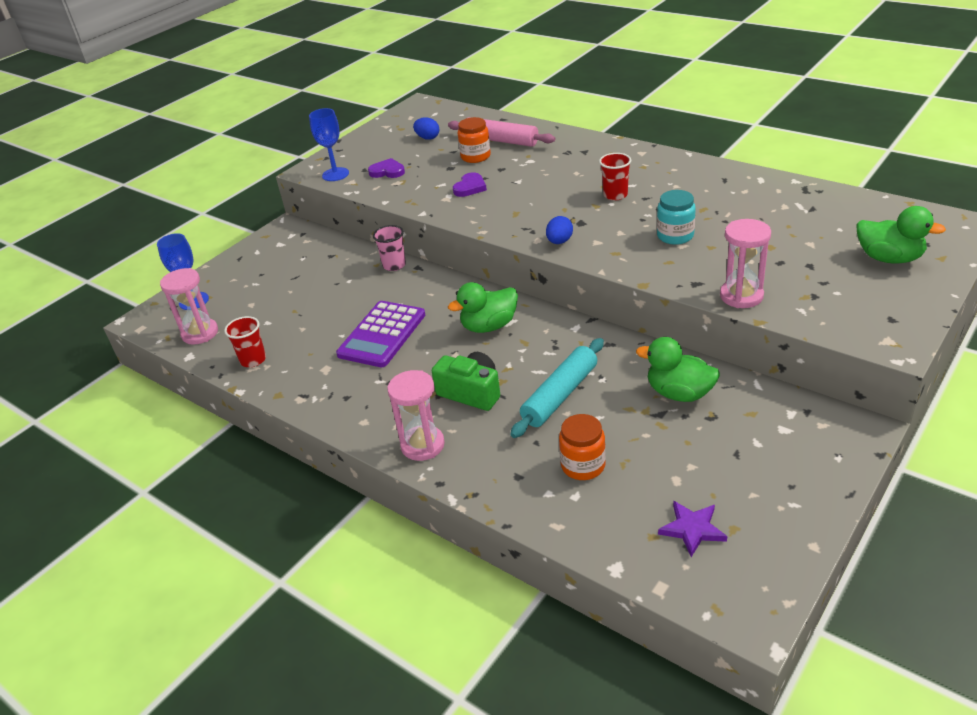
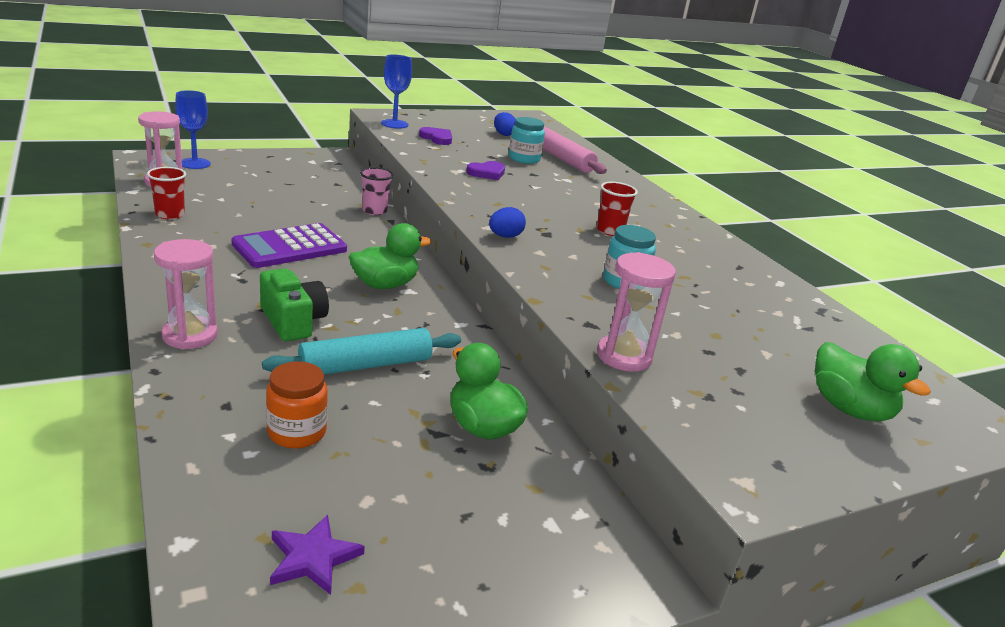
camera: 20 degrees right, 10 degrees down
(475, 157) = (524, 159): orange jar -> turquoise jar
(489, 326) = (385, 285): green duck -> green duck turned 150 degrees clockwise

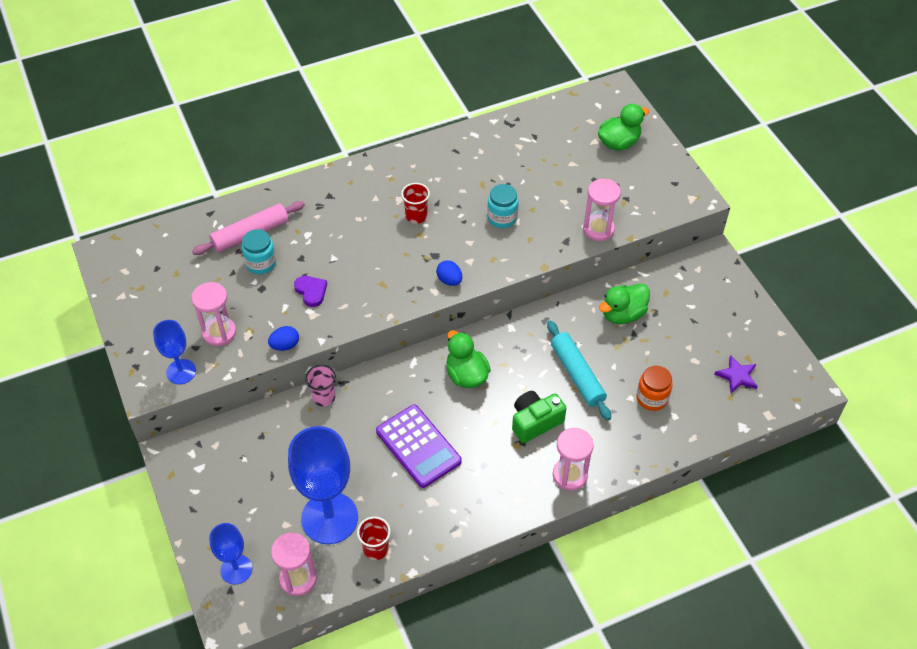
camera: 85 degrees left, 25 degrees up
(223, 200) = (329, 518): none -> blue goblet
(437, 138) = (219, 332): purple heart -> pink hourglass
(503, 134) = (185, 278): blue egg -> blue egg (285, 345)

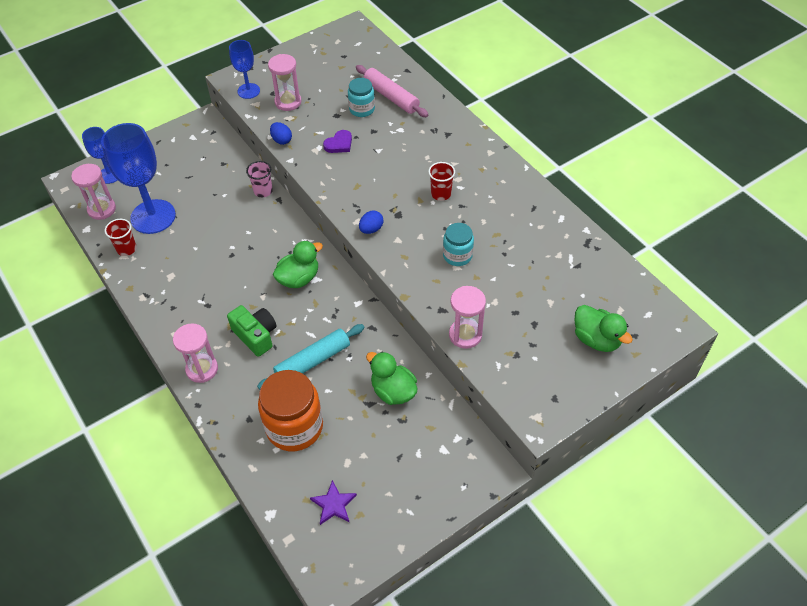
camera: 80 degrees right, 0 degrees up
(418, 446) = (222, 258): purple calculator -> none
(652, 398) = (294, 427): orange jar -> orange jar, size x1.80

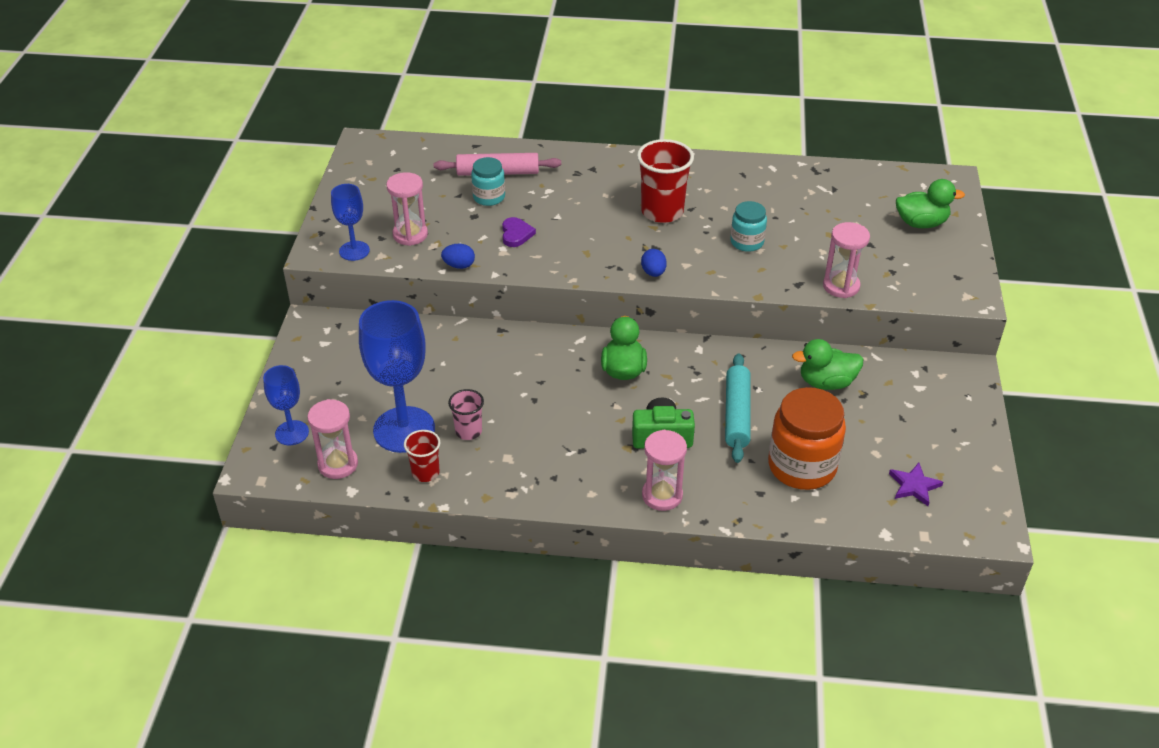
camera: 50 degrees left, 10 degrees down
(263, 191) = (475, 334): pink cup -> pink cup (468, 431)
(441, 194) = (662, 212): red cup -> red cup, size x1.80

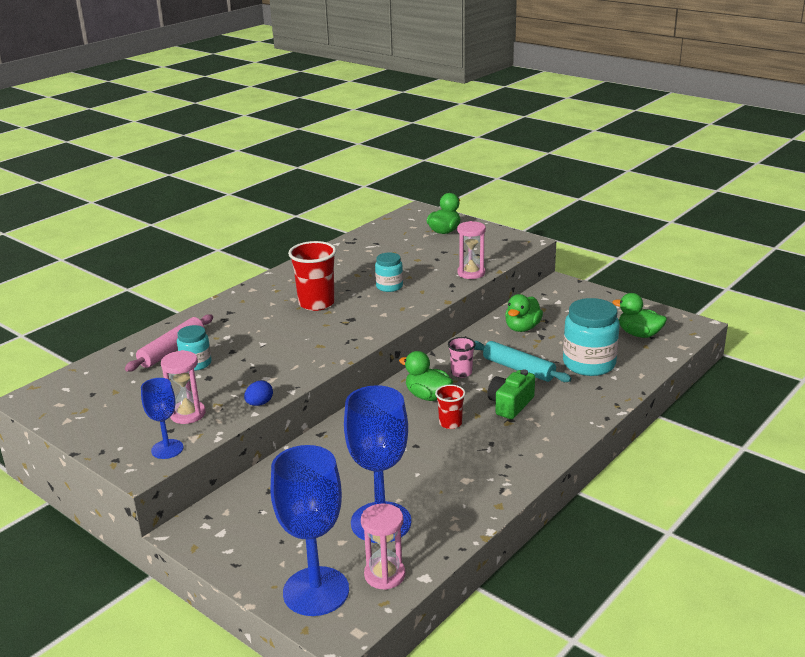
camera: 55 degrees left, 15 degrees down
(292, 433) = (316, 591): blue goblet -> blue goblet, size x1.85
(425, 472) = (442, 527): red cup -> red cup (450, 423)
(468, 431) = (418, 489): pink cup -> pink cup (461, 373)
(516, 234) = (258, 366): purple heart -> none
(653, 273) = (376, 328): blue egg -> none
(662, 495) = (568, 425): pink hourglass -> none
(802, 466) = (589, 364): orange jar -> turquoise jar
(914, 486) = (639, 334): purple star -> green duck

